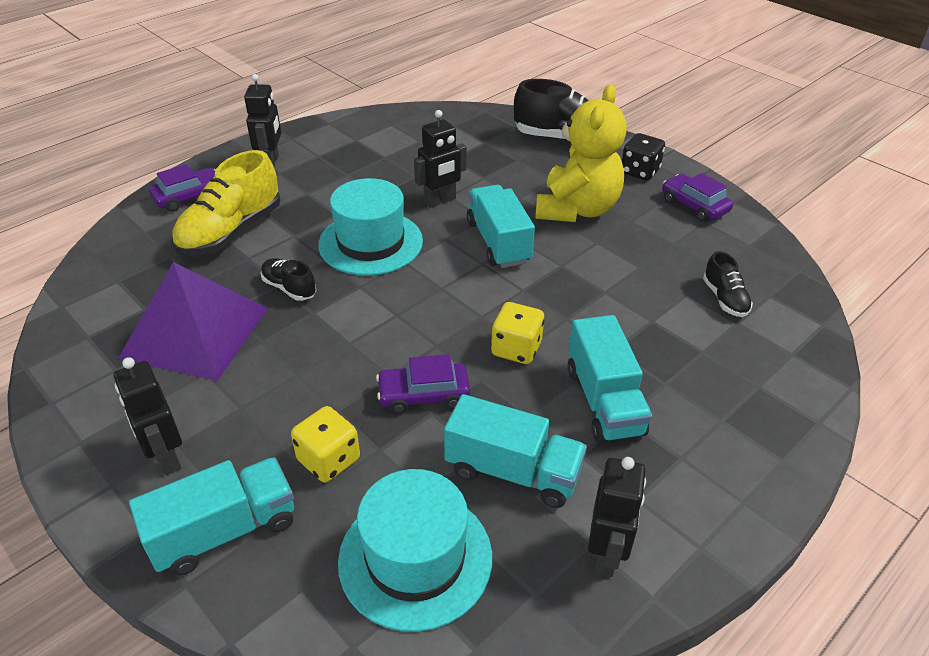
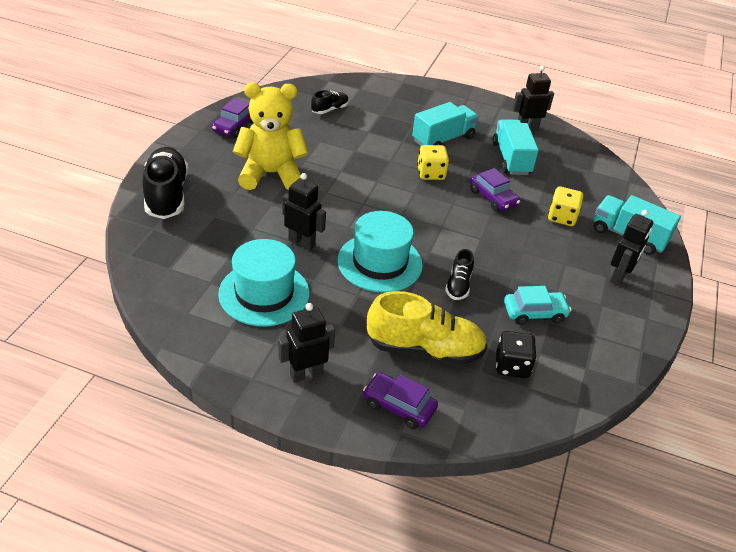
camera: 120 degrees left, 0 degrees up
(195, 332) = (534, 313): purple pyramid -> turquoise car
(415, 558) = (579, 176): turquoise hat -> turquoise hat (264, 293)
(498, 242) = (335, 201): turquoise truck -> none
(639, 171) = (199, 153): black dice -> black dice (512, 366)

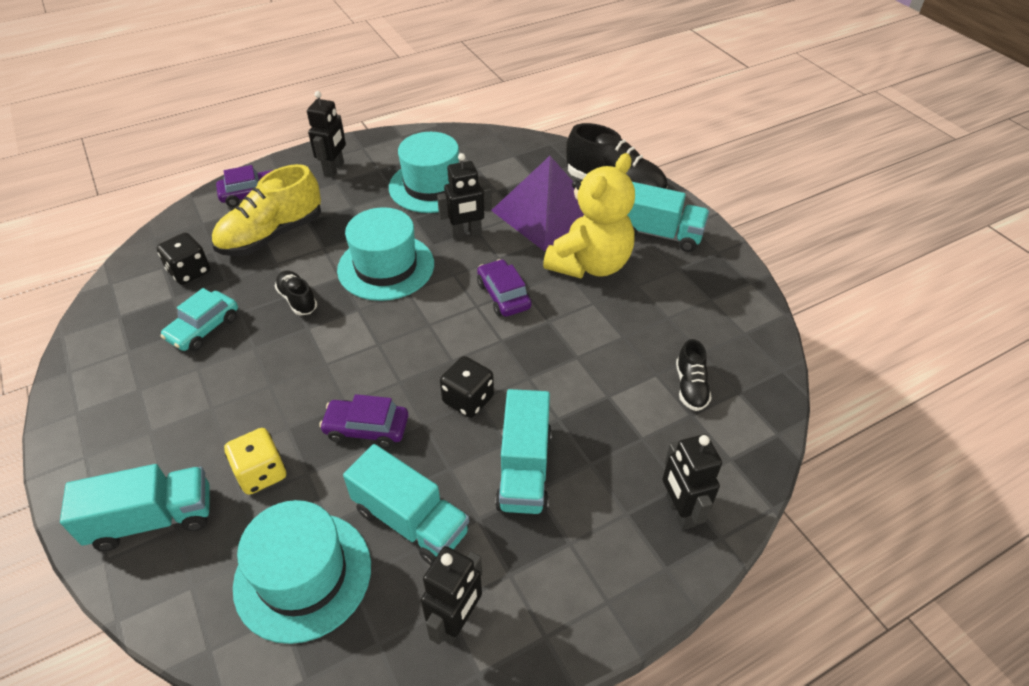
camera: 135 degrees right, 5 degrees up
(206, 158) = (658, 234): none -> turquoise truck
(234, 126) = (708, 279): purple car -> purple car (503, 295)
(234, 214) = (547, 213): none -> purple pyramid
(431, 173) = (468, 399): yellow dice -> black dice
(573, 175) = (303, 575): none -> turquoise hat
(619, 277) = (135, 441): black robot -> black robot (679, 511)

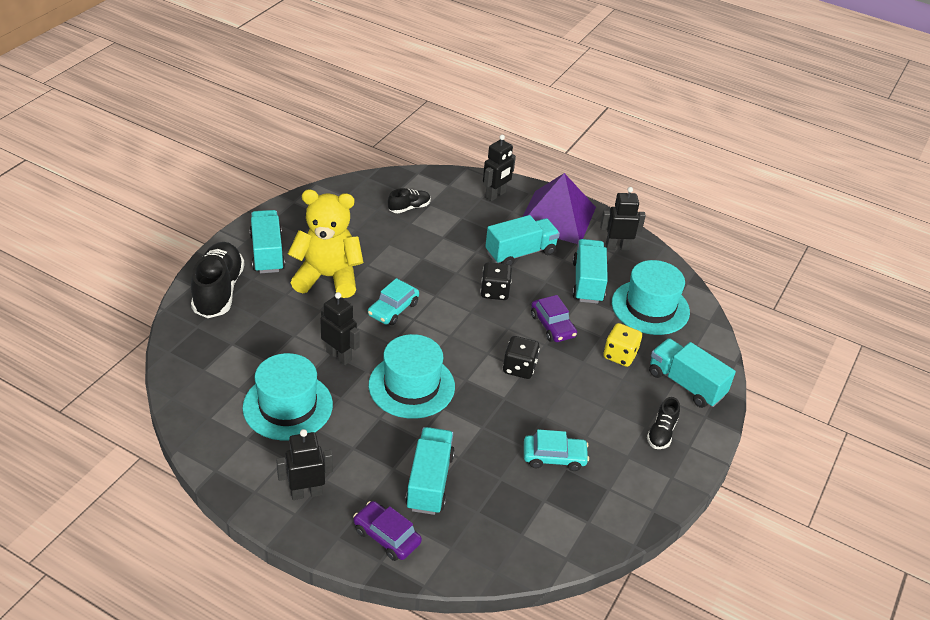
camera: 125 degrees left, 5 degrees down
(189, 272) = (512, 510): black dice -> black dice (519, 368)
(272, 235) = (429, 482): yellow shoe -> turquoise truck
(297, 300) = (484, 419): black shoe -> black shoe (661, 433)
(503, 295) = (393, 309): purple car -> turquoise car
(547, 213) = (280, 319): purple pyramid -> purple pyramid (557, 217)

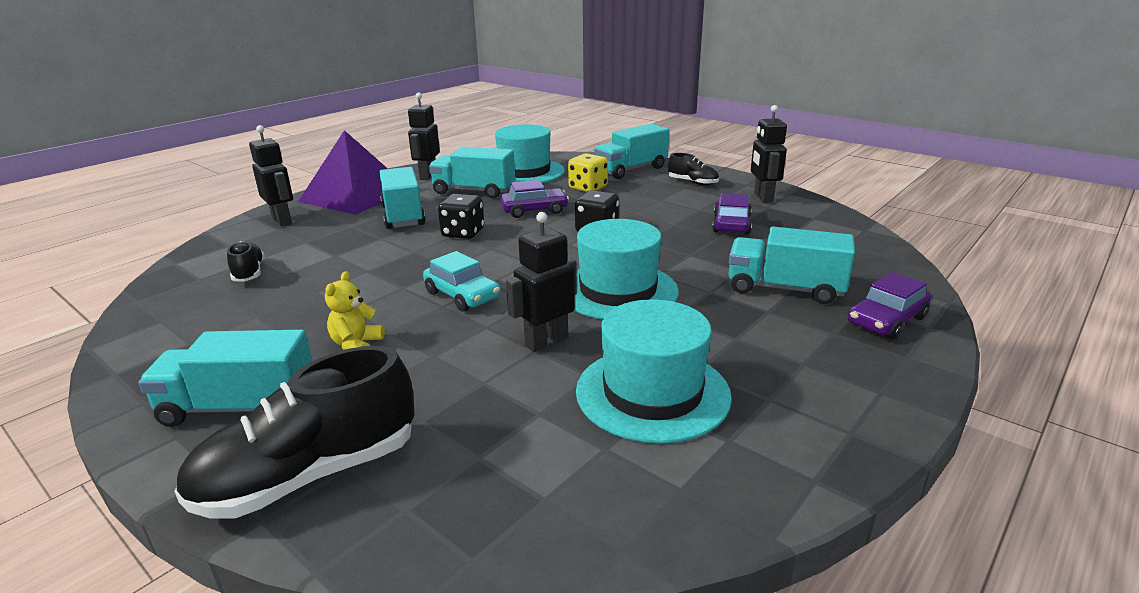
camera: 75 degrees left, 15 degrees down
(218, 291) = (309, 475): black shoe -> black shoe turned 45 degrees counterclockwise
(306, 493) = (835, 380): black robot -> black robot (763, 197)
(328, 277) = (356, 345): yellow teddy bear -> yellow teddy bear, size x0.43
(554, 457) = (731, 224): turquoise car -> purple car

